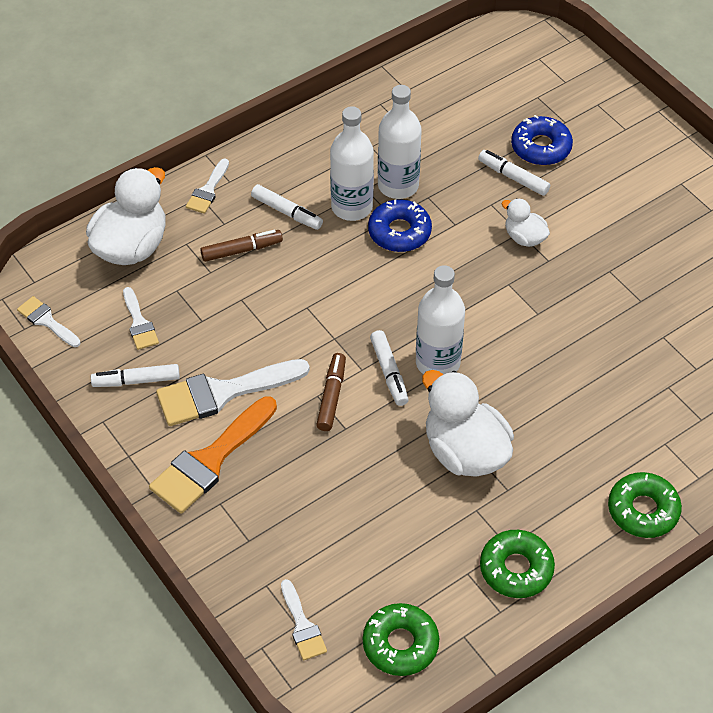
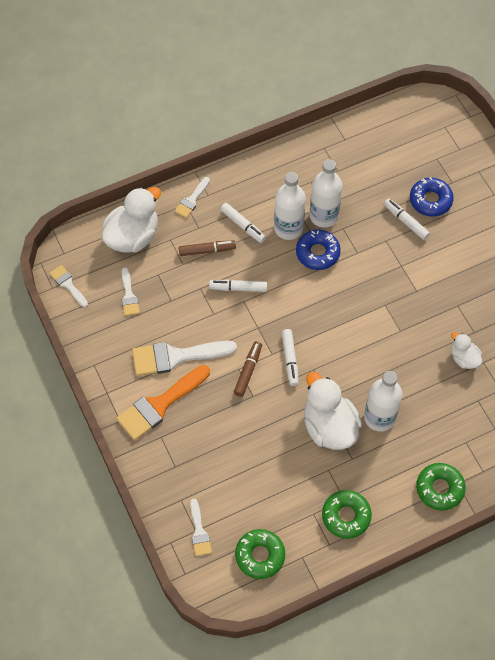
camera: 10 degrees right, 10 degrees up
(136, 381) = (120, 338): white marker -> white marker (238, 288)
(437, 363) = (324, 357): white bottle -> white bottle (379, 417)
(524, 237) = (403, 270): white duck -> white duck (464, 358)

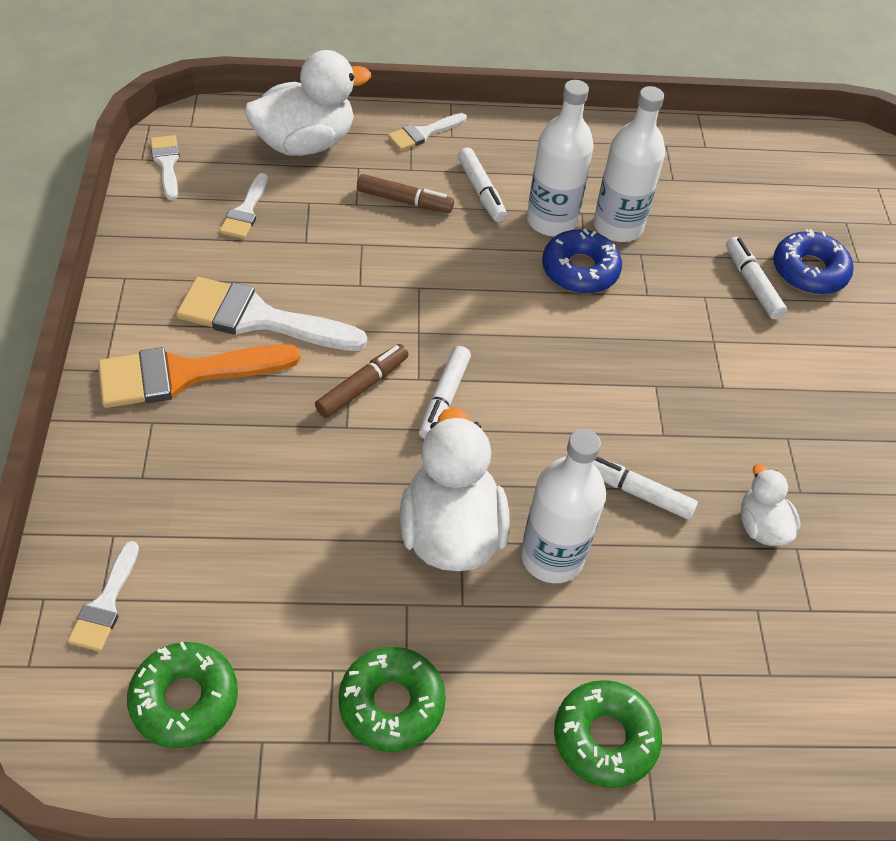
camera: 20 degrees right, 10 degrees down
(238, 288) = (421, 267): white marker -> white marker (636, 492)

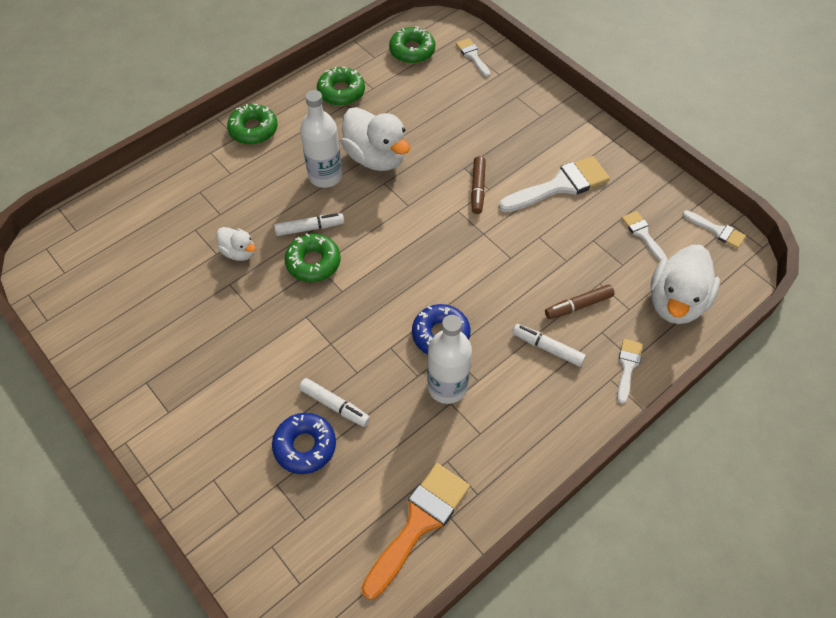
camera: 145 degrees right, 5 degrees up
(183, 375) = (555, 140): orange brush -> orange brush (419, 523)
(444, 399) = (436, 209): white marker -> none
(551, 221) = (488, 358): white bottle -> none
(666, 443) = (313, 262): none -> green donut

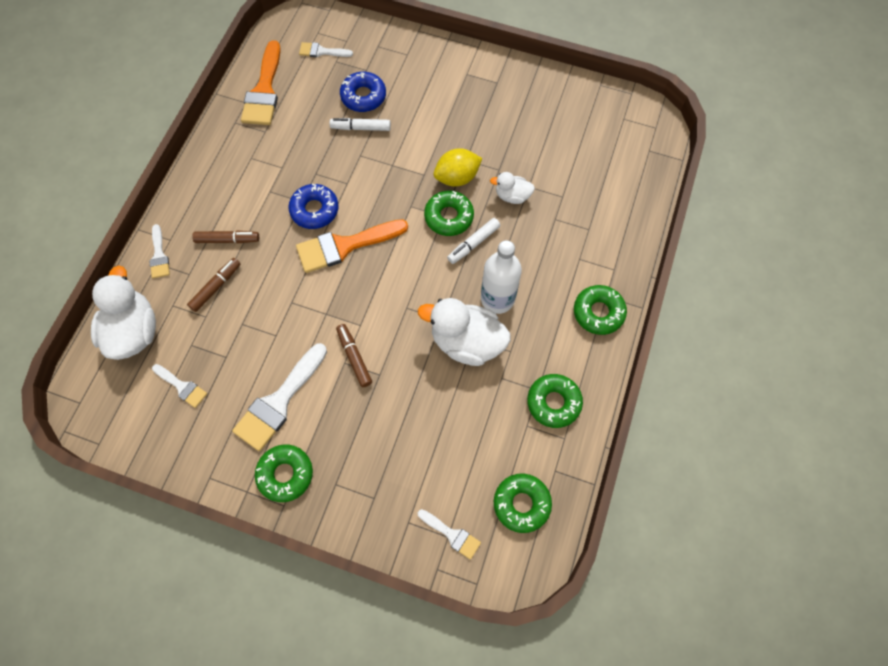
camera: 150 degrees right, 10 degrees up
(276, 296) = (457, 177): none -> yellow lemon
(431, 284) = (344, 246): none -> orange brush
(447, 386) = (289, 176): white bottle -> none
(547, 348) = (227, 240): white marker -> brown marker
(577, 137) = (285, 474): none -> green donut
(717, 230) = (111, 427): white brush -> white brush (321, 51)

